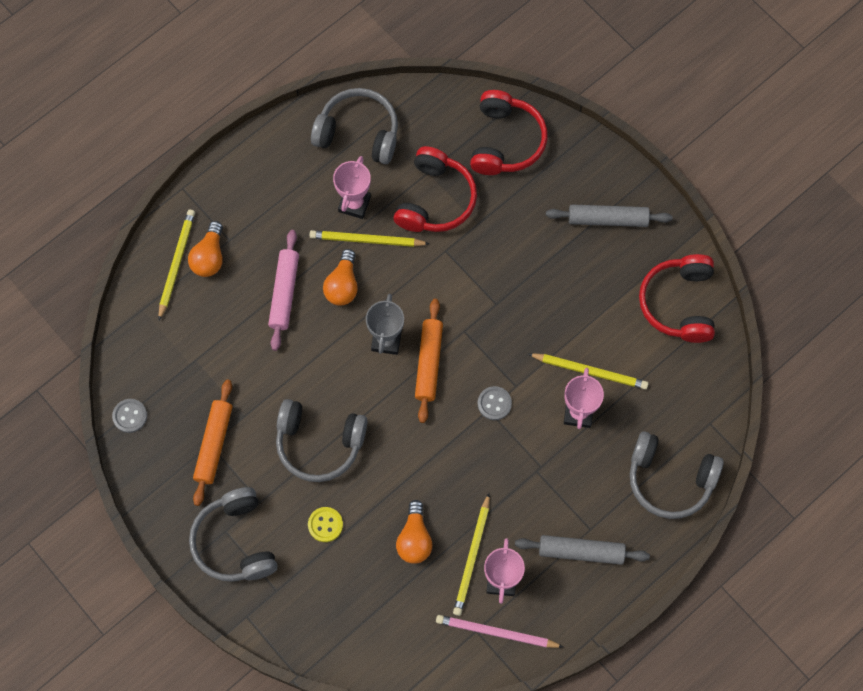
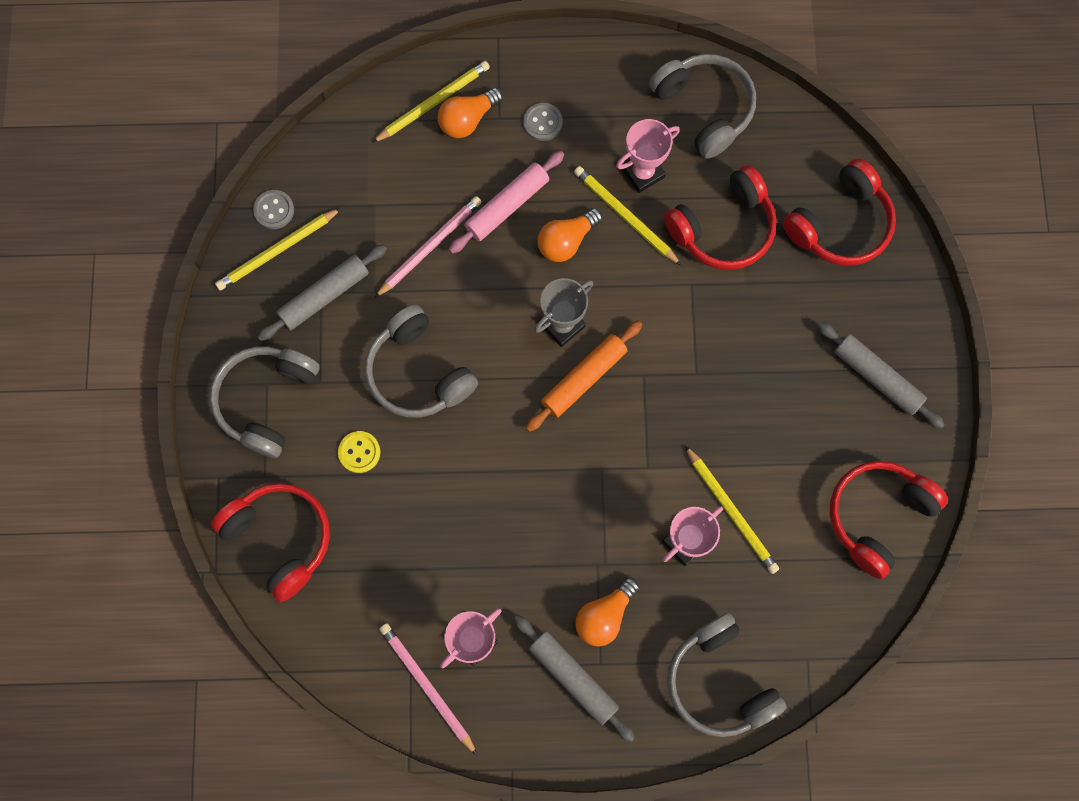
camera: 40 degrees right, 5 degrees up
(214, 444) = (324, 296): orange rolling pin -> grey rolling pin
(256, 358) = (429, 247): none -> pink pencil
(322, 621) = (280, 538): none -> red headphones
(414, 539) = (428, 533): orange light bulb -> orange light bulb (604, 615)
(472, 557) = (466, 595): yellow pencil -> yellow pencil (277, 251)
(494, 403) = (612, 467): grey button -> grey button (542, 123)

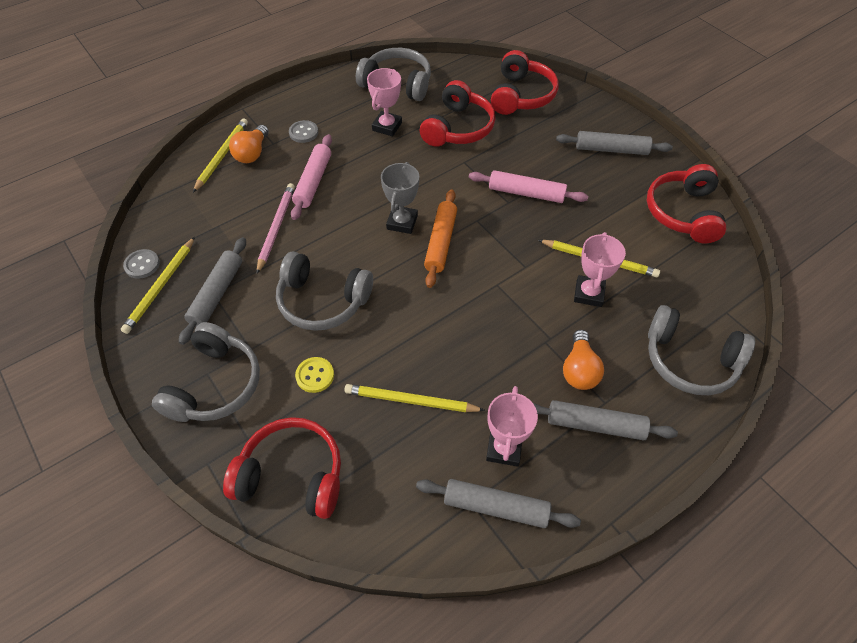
camera: 35 degrees left, 20 degrees down
(267, 401) = (215, 385): grey headphones -> grey headphones turned 150 degrees counterclockwise
(427, 687) = (495, 507): pink pencil -> grey rolling pin
(566, 241) = (367, 180): orange light bulb -> none
(625, 216) = (394, 150): yellow pencil -> yellow pencil (411, 401)
(725, 374) = (526, 193): none -> pink rolling pin

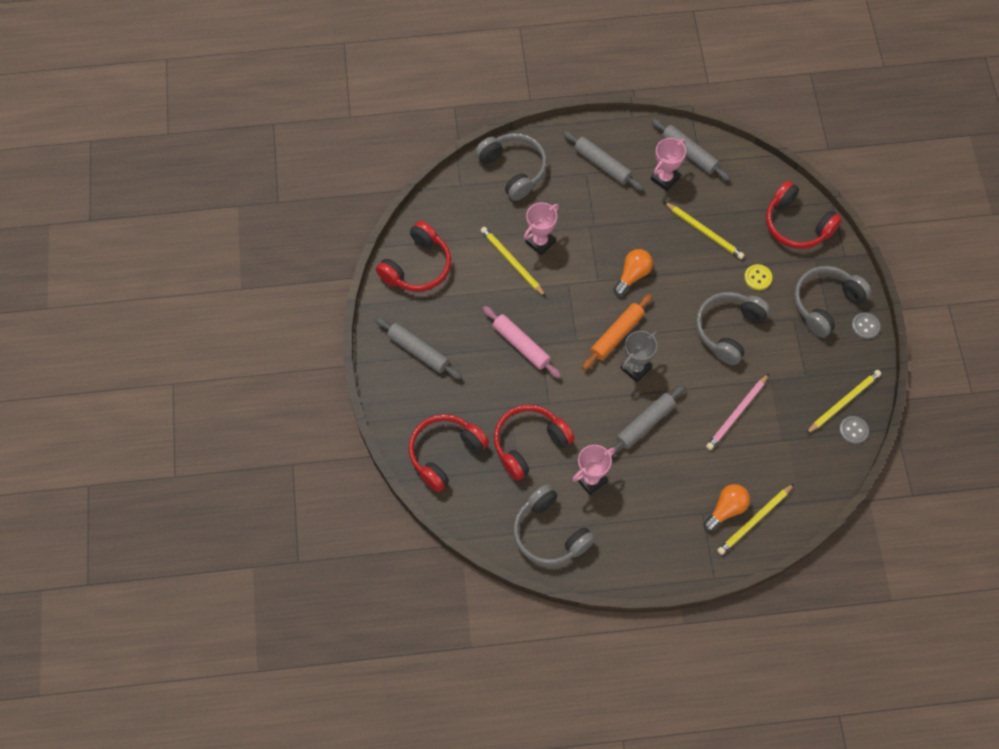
camera: 150 degrees left, 10 degrees up
(217, 294) = (803, 374): grey rolling pin -> grey rolling pin (645, 423)
(303, 132) = (670, 512): grey button -> grey button (865, 326)
(313, 182) = (686, 447): pink rolling pin -> none
(322, 301) = (729, 330): grey headphones -> grey headphones turned 105 degrees counterclockwise
(579, 370) = (586, 198): orange light bulb -> orange light bulb (633, 275)

